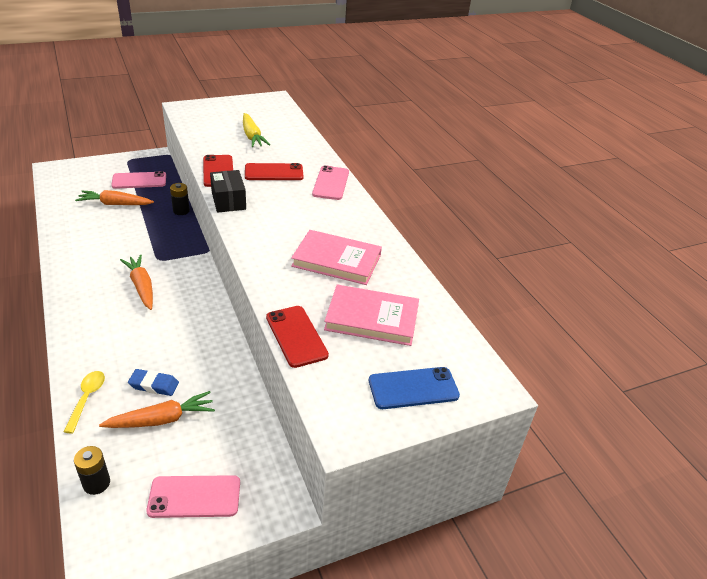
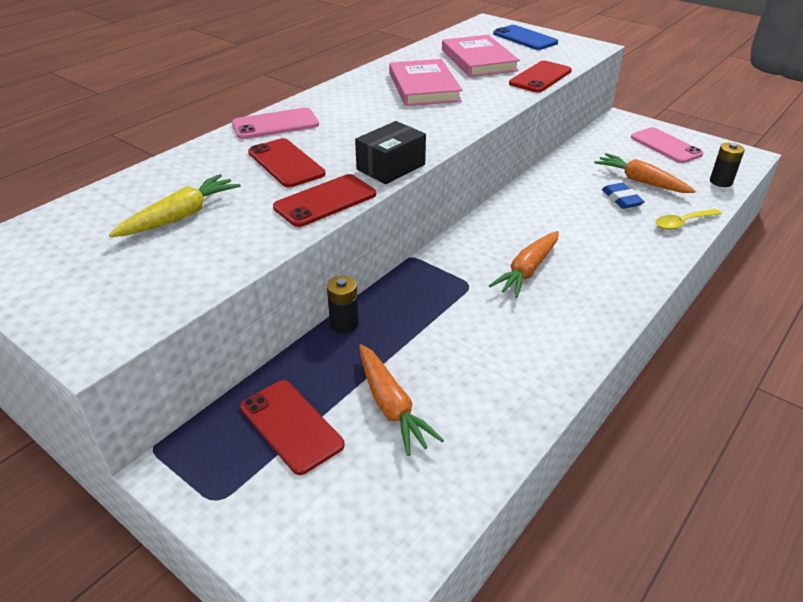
camera: 115 degrees left, 0 degrees up
(139, 181) = (291, 426): pink phone -> red phone

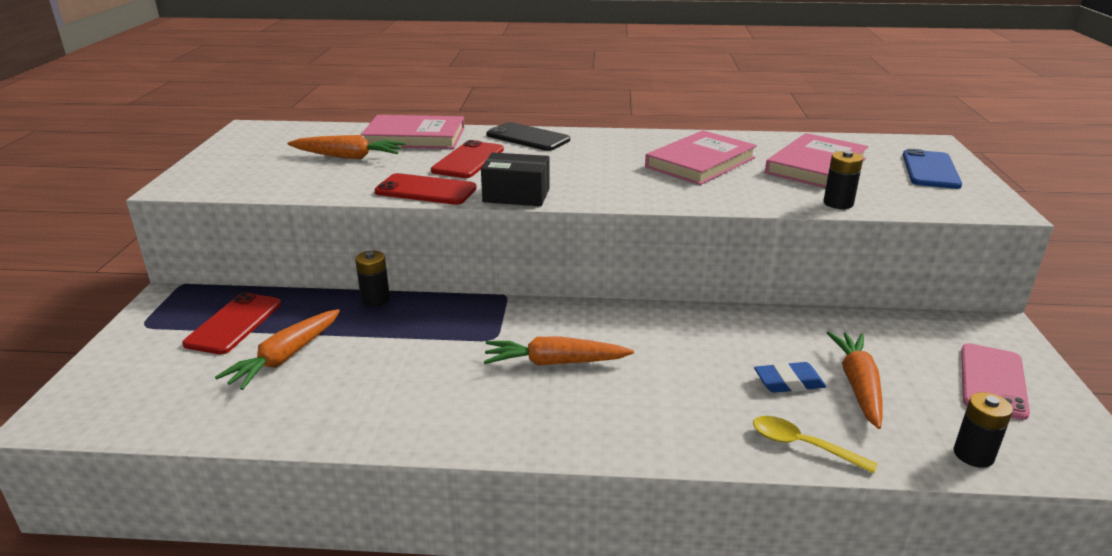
camera: 55 degrees right, 10 degrees down
(180, 216) = (349, 157): yellow carrot -> orange carrot
(186, 170) = (415, 137): none -> pink book
(275, 124) = (528, 137): pink phone -> black phone
(540, 77) = (838, 203): red phone -> black battery
(621, 199) = (788, 382): blue eraser -> blue eraser turned 45 degrees clockwise

